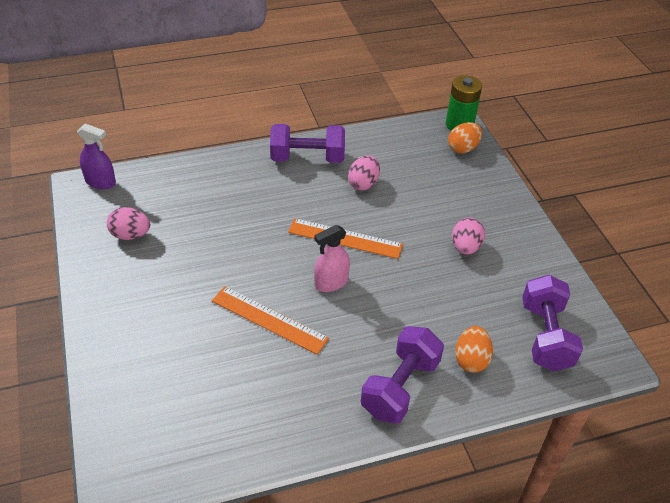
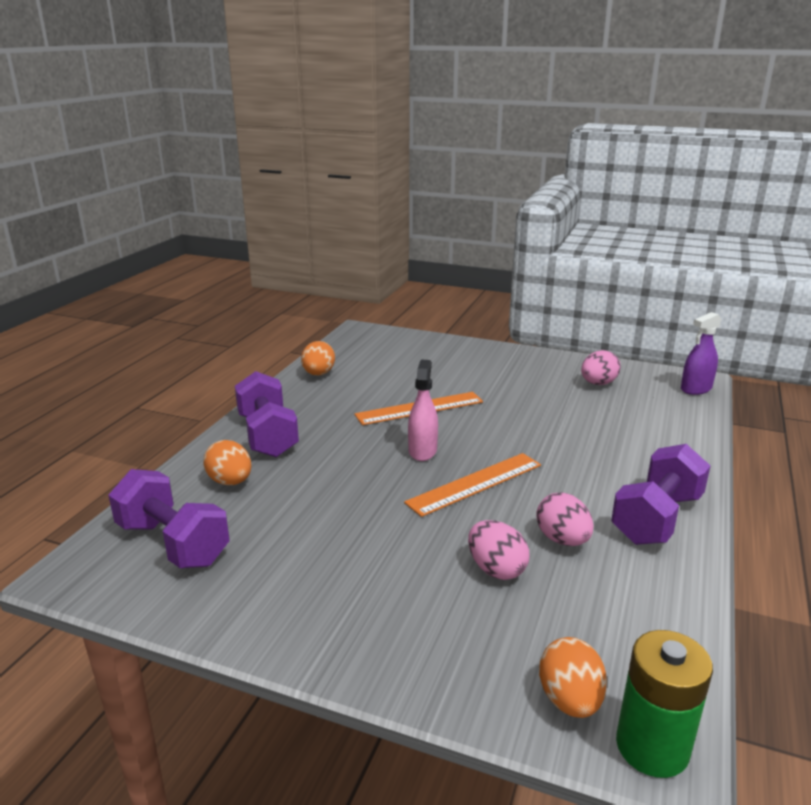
camera: 130 degrees right, 20 degrees down
(264, 438) = (318, 374): none -> orange egg
(465, 247) = (358, 562): pink egg -> pink egg (496, 569)

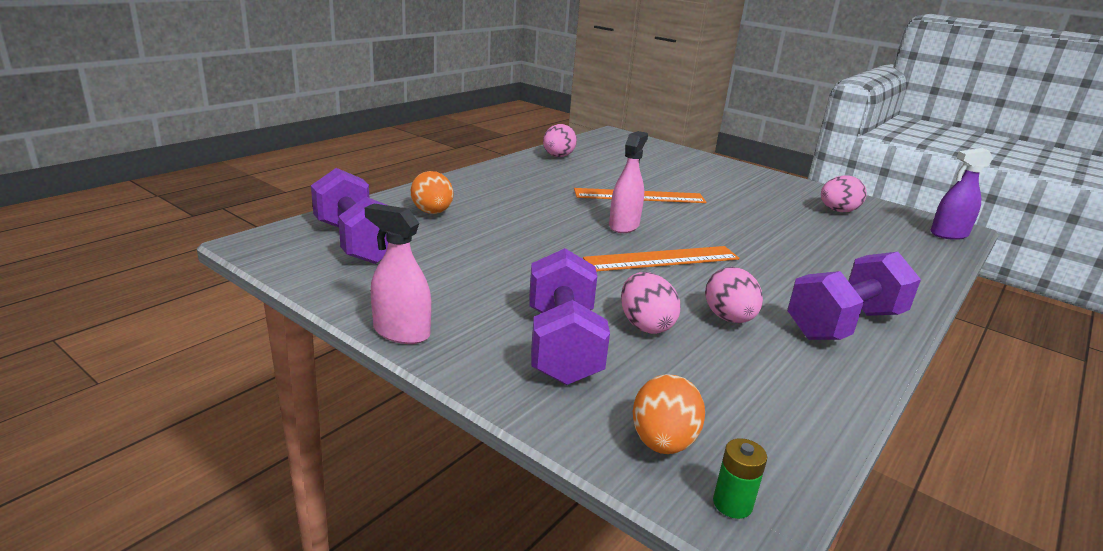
camera: 15 degrees right, 0 degrees up
(268, 435) = (485, 188): purple dumbbell -> purple dumbbell (562, 345)
(278, 647) = (401, 332): none -> pink spray bottle
(318, 374) = (558, 156): orange egg -> pink egg
(652, 747) = (732, 504): green battery -> green battery, size x0.49

